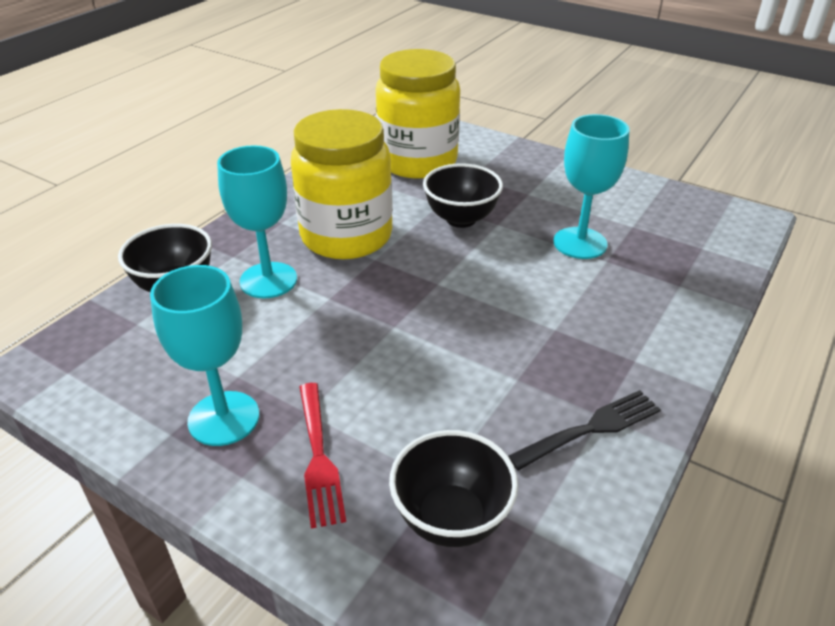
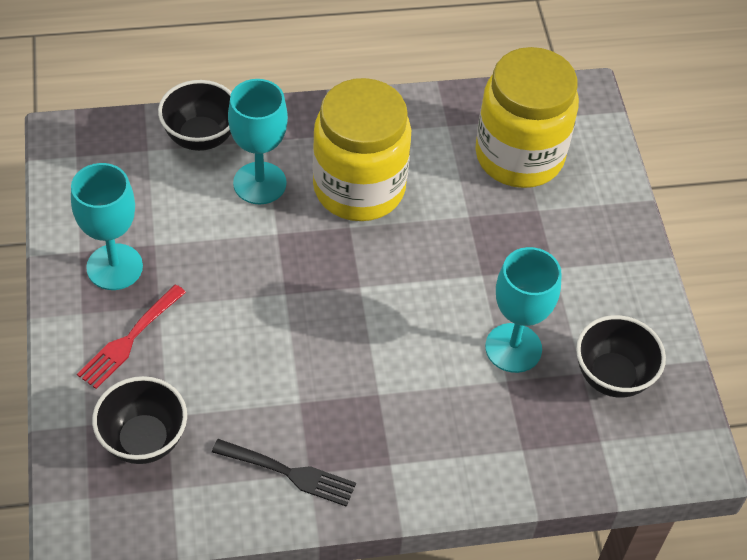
camera: 45 degrees right, 15 degrees up
(461, 219) = (462, 245): black bowl -> black bowl (612, 376)

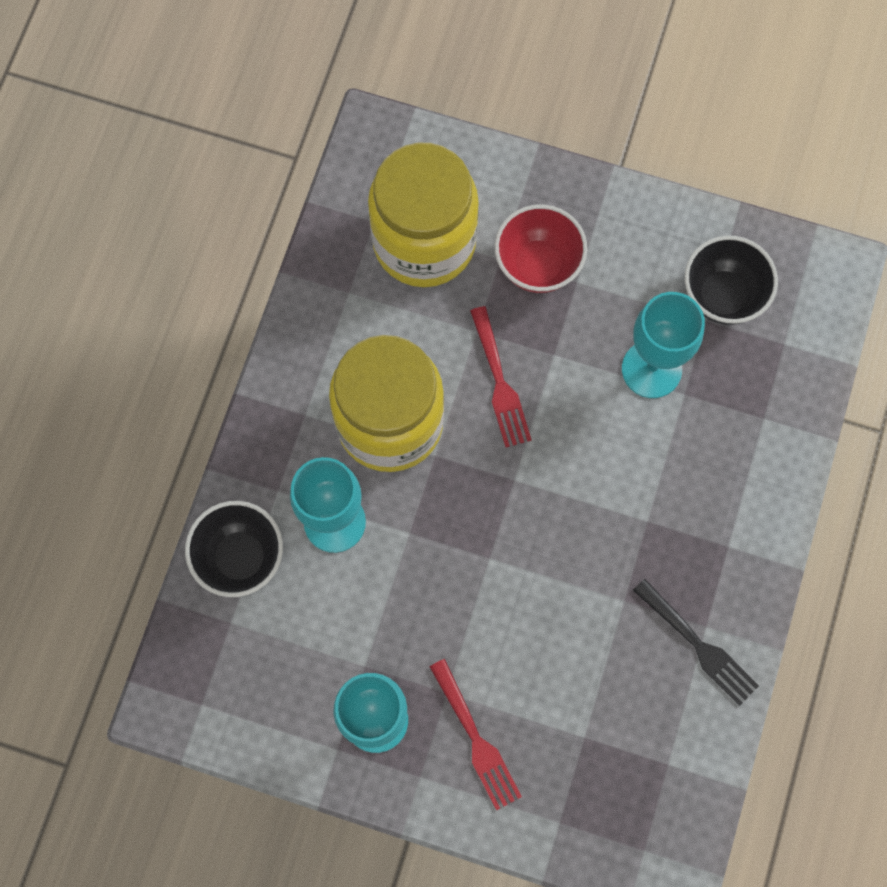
camera: 60 degrees left, 20 degrees up
(144, 440) = (602, 771): black bowl -> none
(289, 473) = (698, 645): black fork -> black fork turned 90 degrees clockwise
(435, 247) = (499, 382): none -> red fork
(550, 236) = (538, 265): none -> red bowl

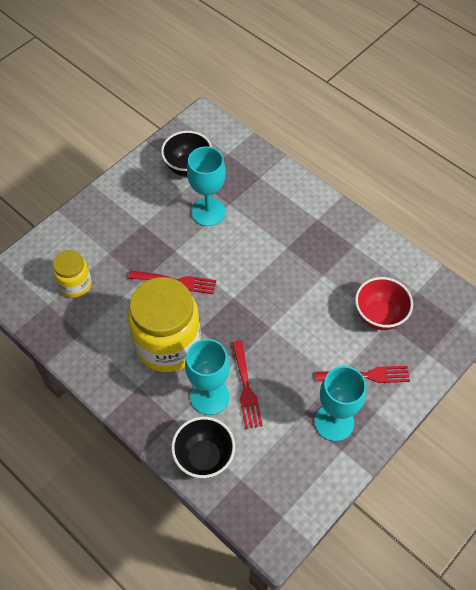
camera: 65 degrees left, 15 degrees down
(372, 567) = (246, 388): none -> red fork
(424, 242) = (75, 284): yellow jar -> yellow jar, size x0.52
(538, 265) = (122, 238): red bowl -> red bowl (379, 316)
(698, 645) = (362, 252): black fork -> none

